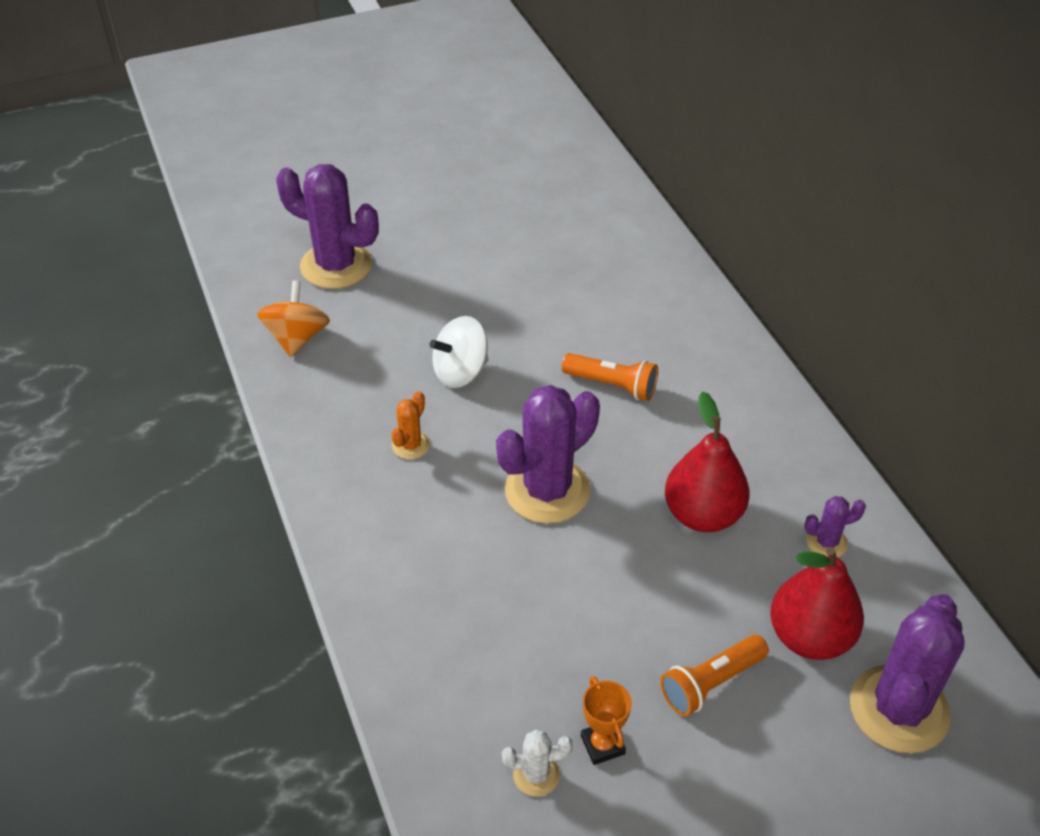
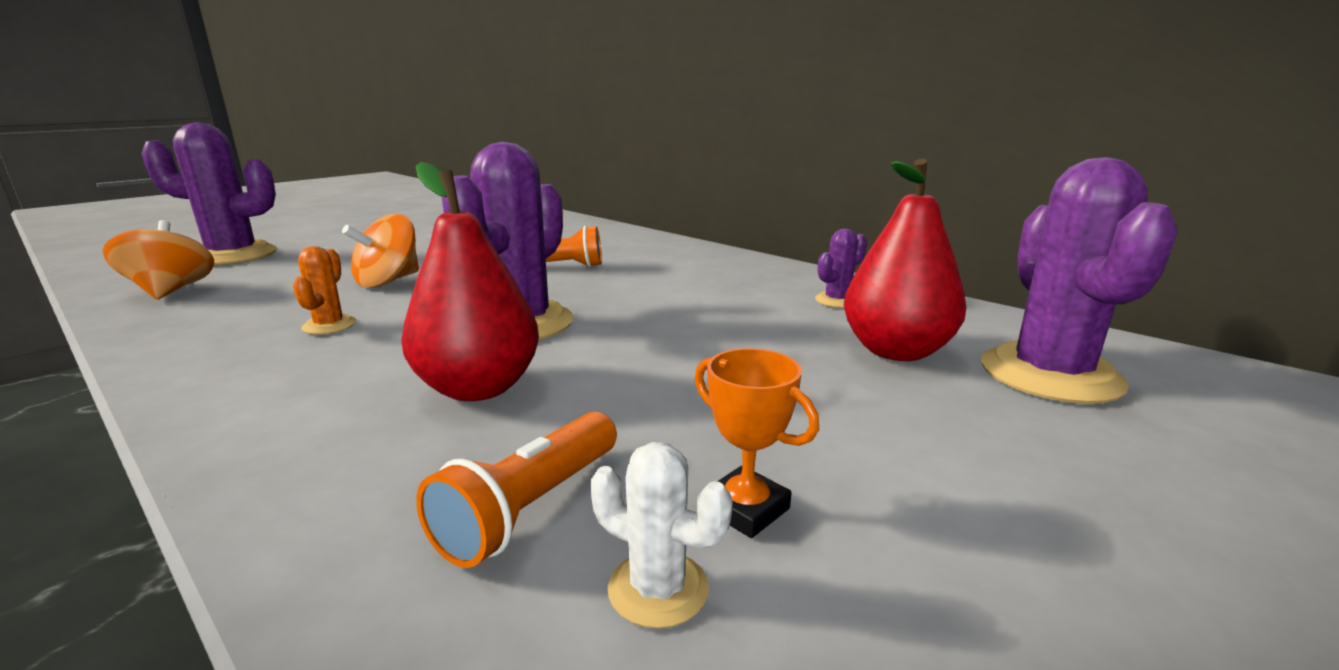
camera: 25 degrees left, 25 degrees down
(460, 372) = (388, 281): white spinning top -> orange spinning top
(536, 775) = (658, 588): white cactus -> white cactus turned 60 degrees clockwise
(703, 515) = (704, 308): red pear -> red pear (479, 388)
(711, 683) = (834, 407): orange flashlight -> orange flashlight (530, 508)

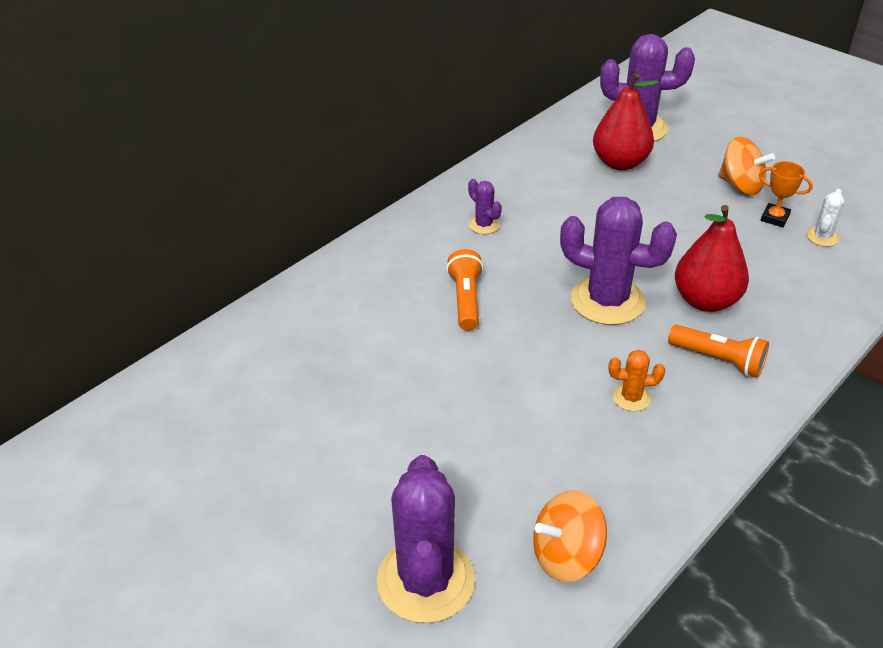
camera: 90 degrees left, 20 degrees up
(388, 281) = (519, 399): orange spinning top -> orange spinning top (740, 186)
(530, 508) = (796, 268): orange flashlight -> orange flashlight (718, 360)
(745, 509) = (774, 218): orange trophy -> orange trophy turned 75 degrees clockwise
(837, 300) = (540, 170): purple cactus -> purple cactus (484, 225)

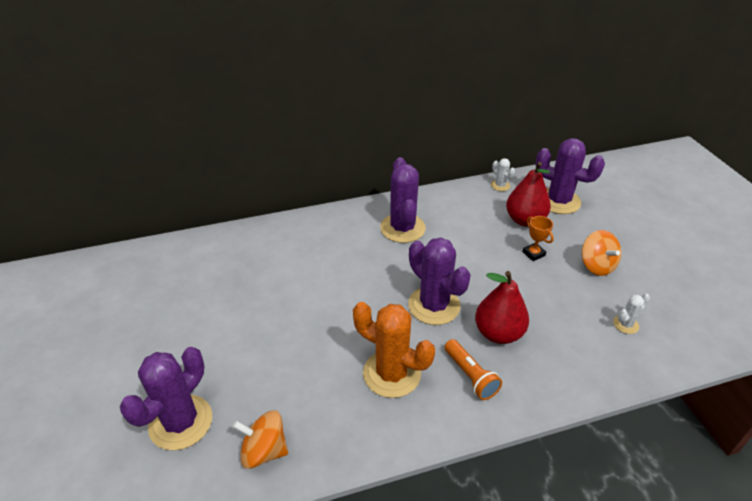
camera: 30 degrees right, 0 degrees up
(465, 300) = (351, 269): orange flashlight -> none
(484, 225) = (402, 228): purple cactus -> purple cactus, size x2.17
(555, 132) = (500, 185): none -> white cactus
(631, 398) = (391, 373): orange cactus -> orange cactus, size x2.17
(774, 218) = (601, 297): orange trophy -> orange trophy (533, 254)

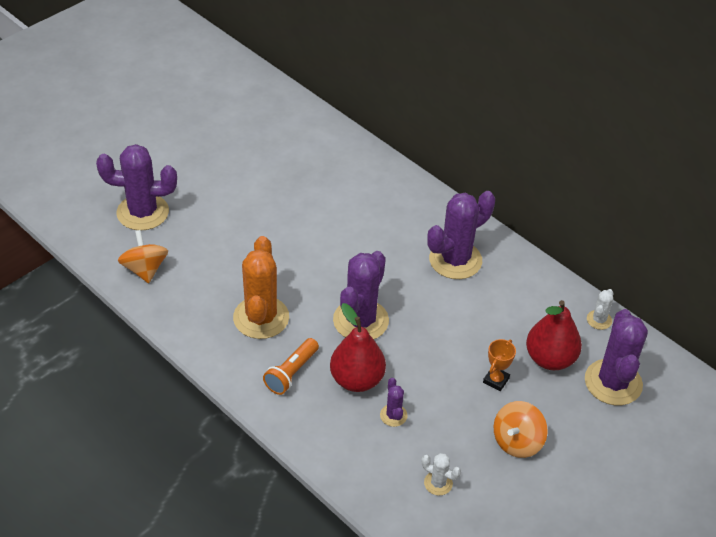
camera: 60 degrees right, 5 degrees up
(546, 324) = (393, 415): none -> purple cactus

